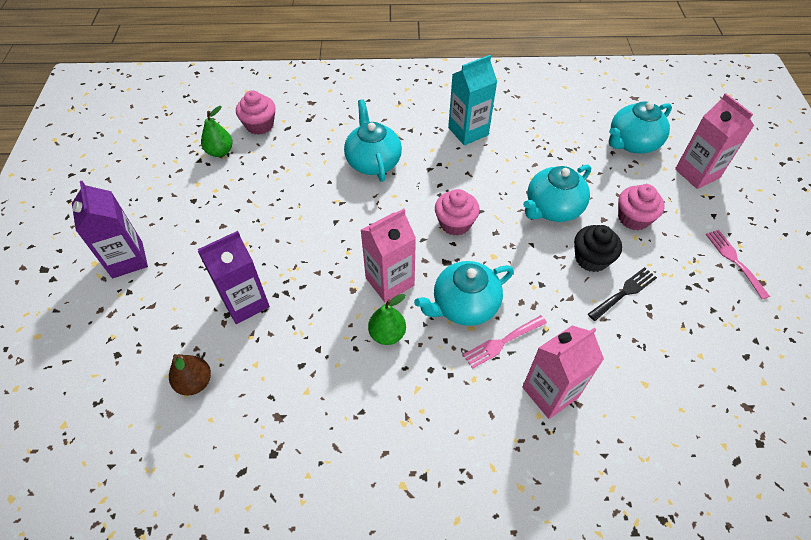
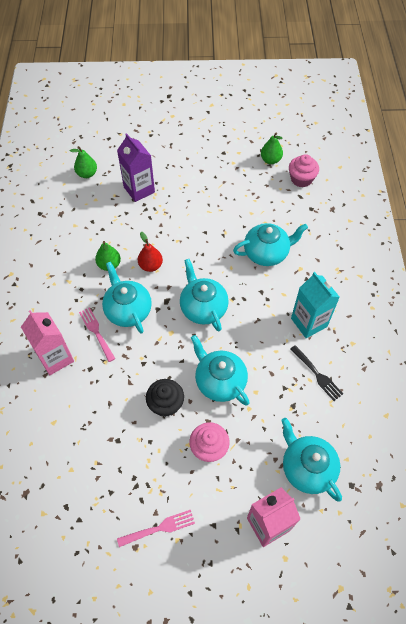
camera: 90 degrees right, 5 degrees up
(127, 259) = (174, 130): purple carton -> none
(195, 382) = (87, 174): brown pear -> green pear
(389, 281) = (151, 265): pink carton -> red pear
(455, 223) = (203, 308): pink cupcake -> turquoise teapot
(624, 293) = (131, 423): black fork -> black fork (317, 374)

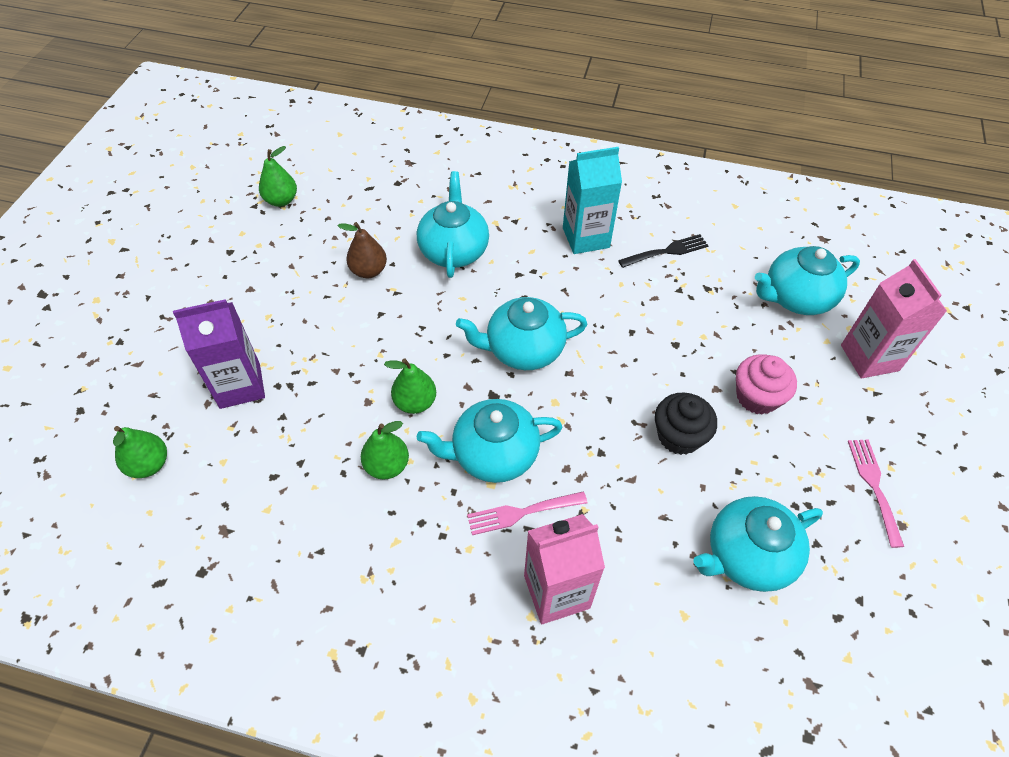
camera: 75 degrees left, 5 degrees down
(151, 265) = (415, 402): red pear -> green pear
(219, 381) = (654, 359): turquoise teapot -> turquoise teapot (747, 556)
(234, 217) = (369, 271): none -> brown pear
(301, 179) = (338, 178): pink cupcake -> none

